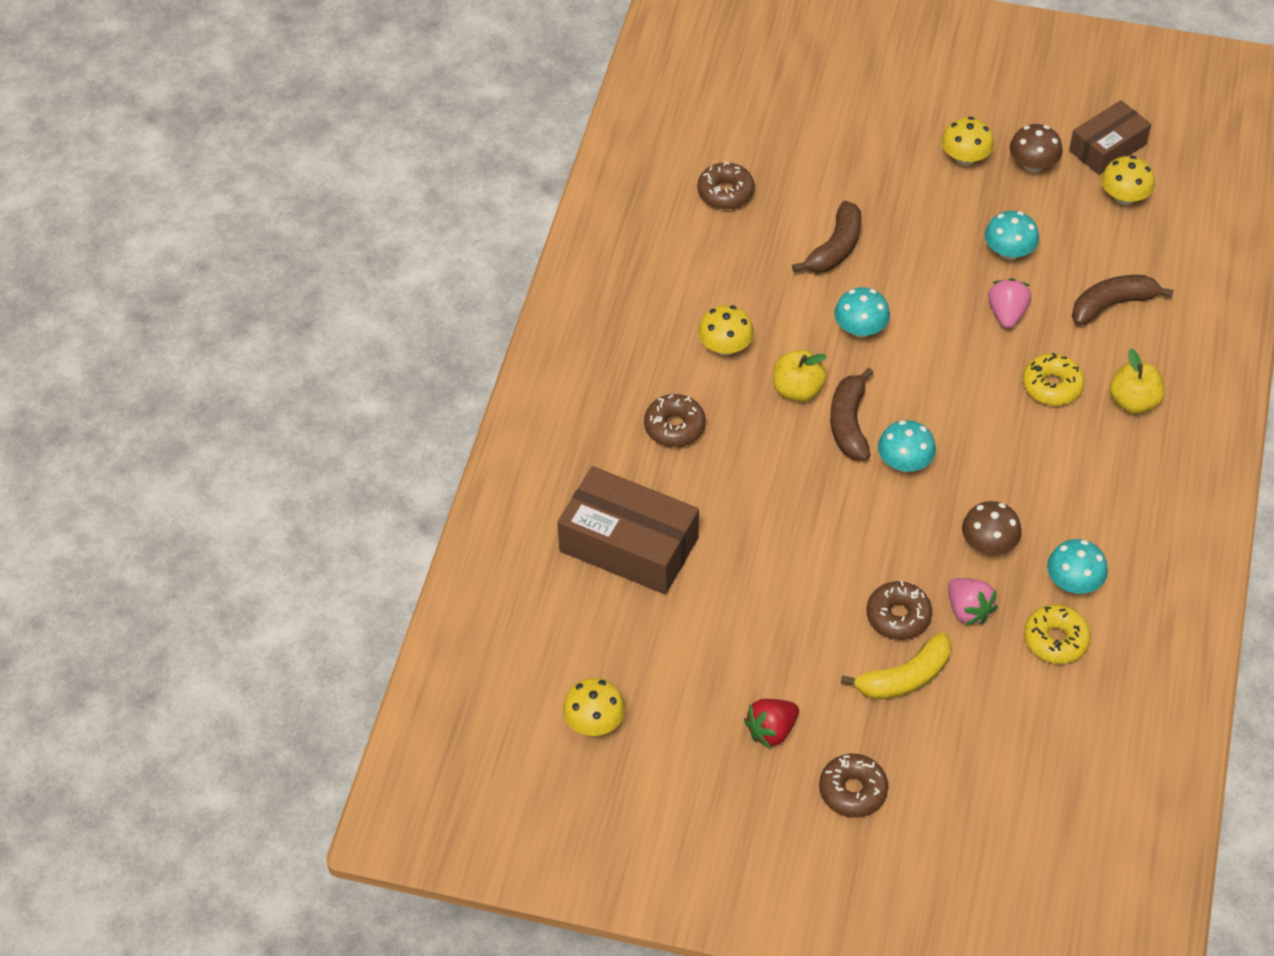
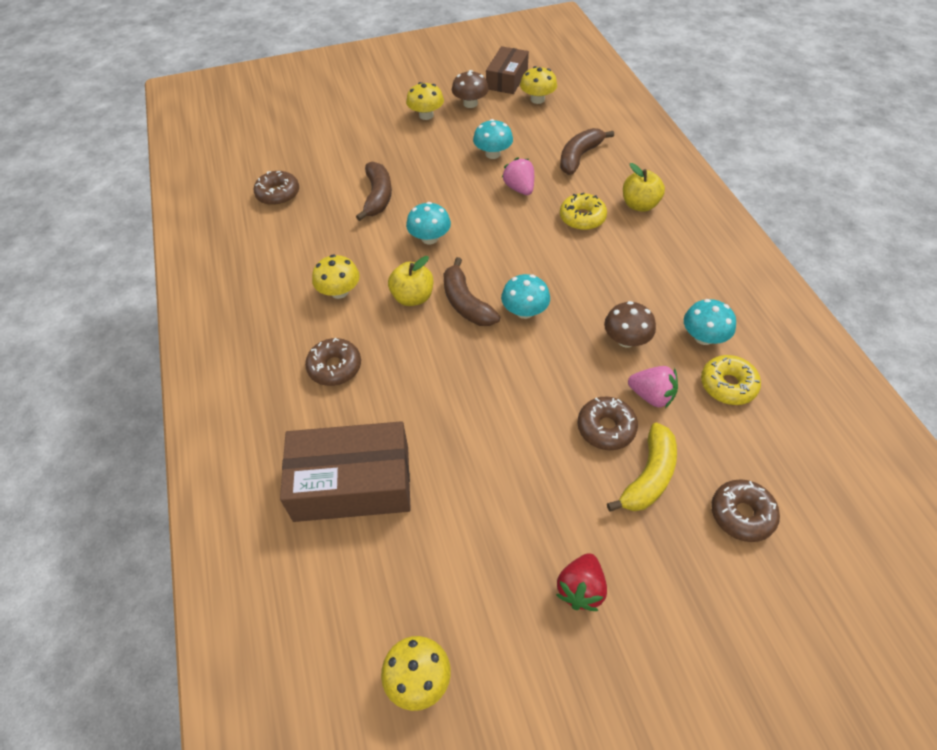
camera: 30 degrees left, 0 degrees up
(852, 791) = (687, 606): brown donut -> brown donut (741, 514)

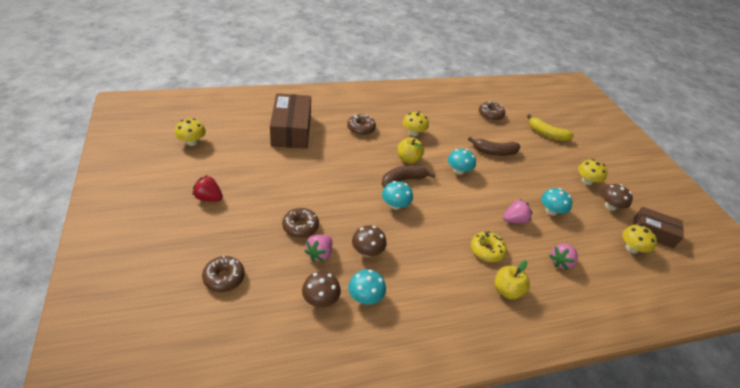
camera: 85 degrees right, 10 degrees down
(579, 157) = (560, 262): brown banana -> pink strawberry
(649, 476) = (263, 239): yellow banana -> yellow banana (546, 134)
(728, 385) = (320, 299): yellow donut -> brown mushroom

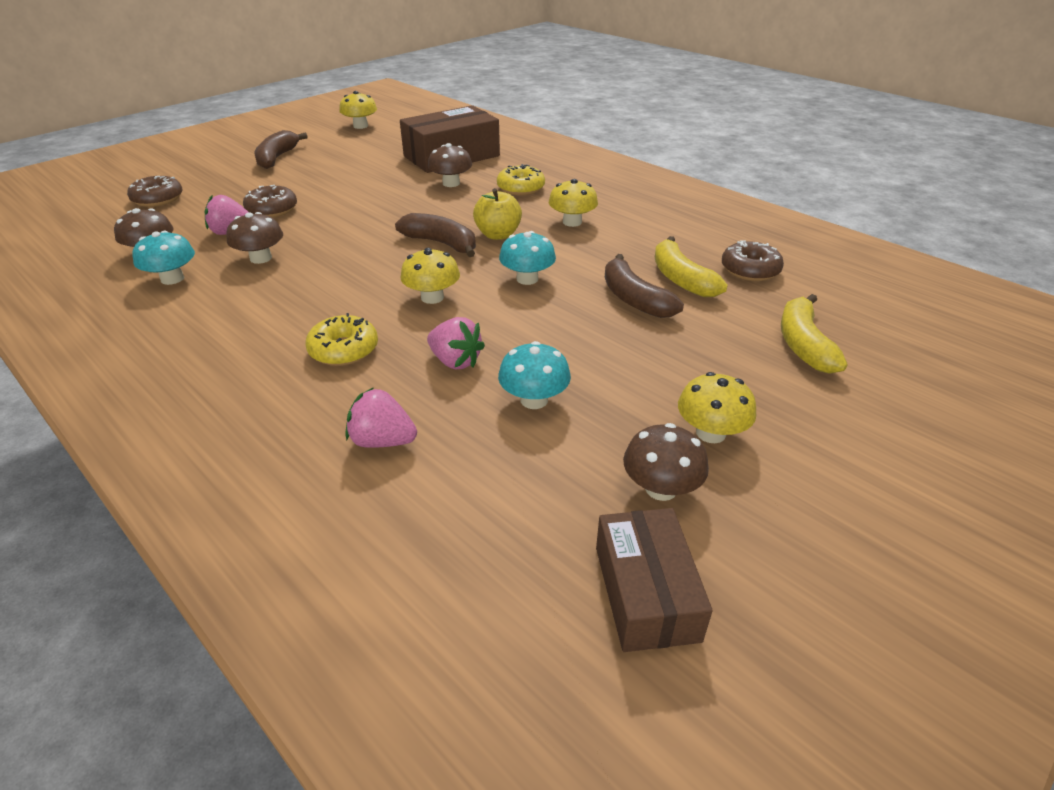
camera: 65 degrees right, 5 degrees down
(209, 198) = (277, 158): red strawberry -> brown banana
(331, 146) = (451, 183): none -> brown mushroom
(361, 128) = (520, 188): brown donut -> yellow donut
(395, 205) = (377, 252): turquoise mushroom -> none
(486, 133) = (681, 279): none -> yellow banana
(507, 290) = (257, 391): yellow apple -> none
(631, 248) = (534, 553): yellow mushroom -> yellow mushroom (432, 297)

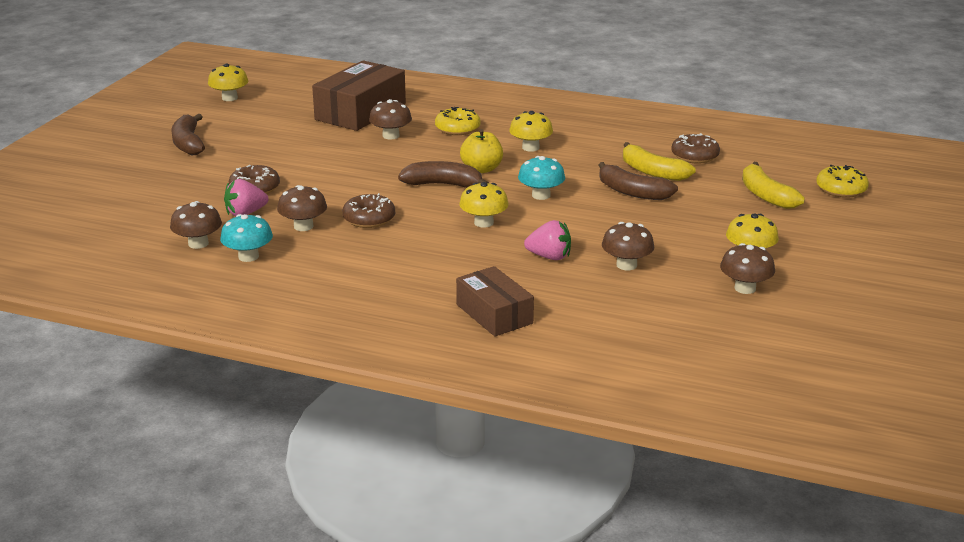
camera: 25 degrees left, 10 degrees down
(158, 199) = (125, 201): brown donut -> brown donut (369, 219)
(344, 350) = (460, 269): yellow donut -> yellow donut (841, 189)
(382, 441) = (554, 309): pink strawberry -> none
(534, 400) = (626, 265): turquoise mushroom -> brown mushroom
(646, 592) = (777, 332): brown box -> brown box (494, 314)

